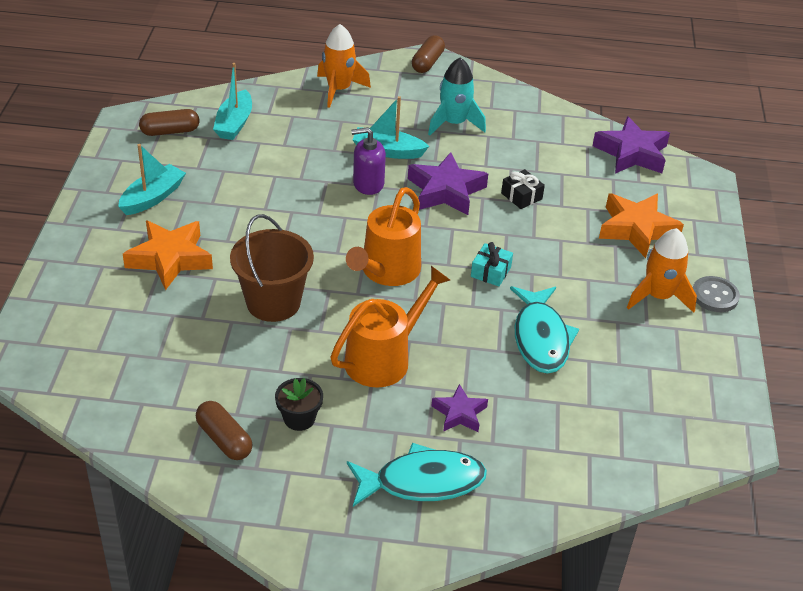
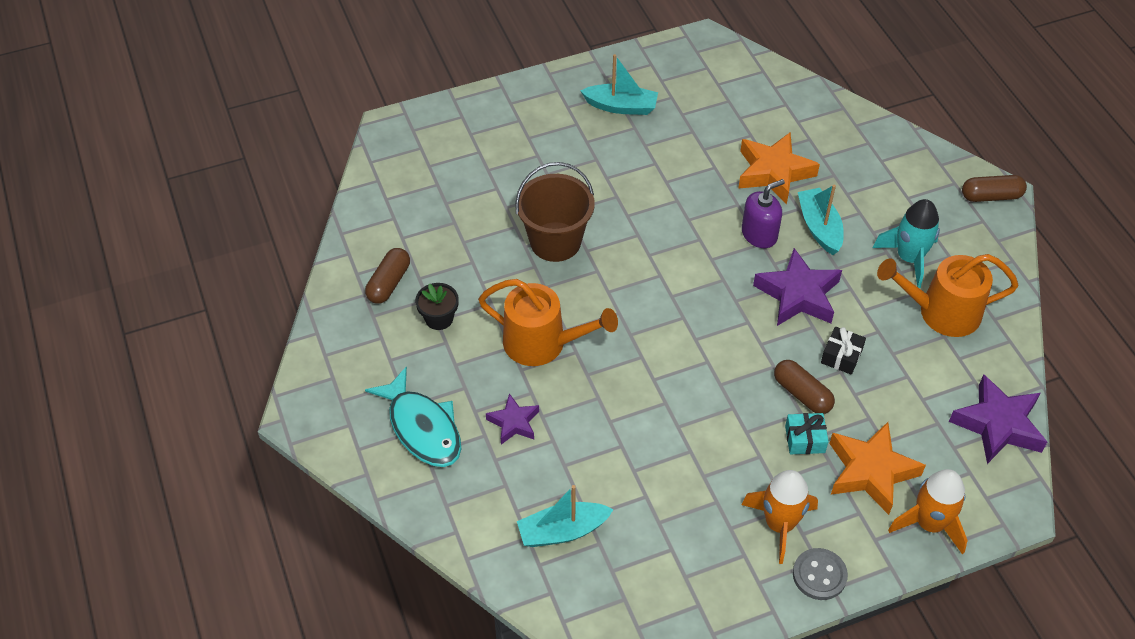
camera: 65 degrees right, 10 degrees up
(170, 131) = (714, 73): brown capsule -> brown capsule (802, 394)
(170, 259) = (557, 154): orange star -> orange star (774, 172)
(234, 123) = (762, 107): turquoise boat -> turquoise boat (562, 531)
(338, 90) = (880, 151): orange rocket -> orange rocket (929, 523)
(368, 184) = (759, 234): purple soap dispenser -> purple soap dispenser turned 90 degrees clockwise
(387, 271) = (651, 299): orange watering can -> orange watering can (941, 312)
(490, 272) = (710, 375): turquoise gift -> turquoise gift (805, 439)
(541, 338) = (648, 447): turquoise fish -> none

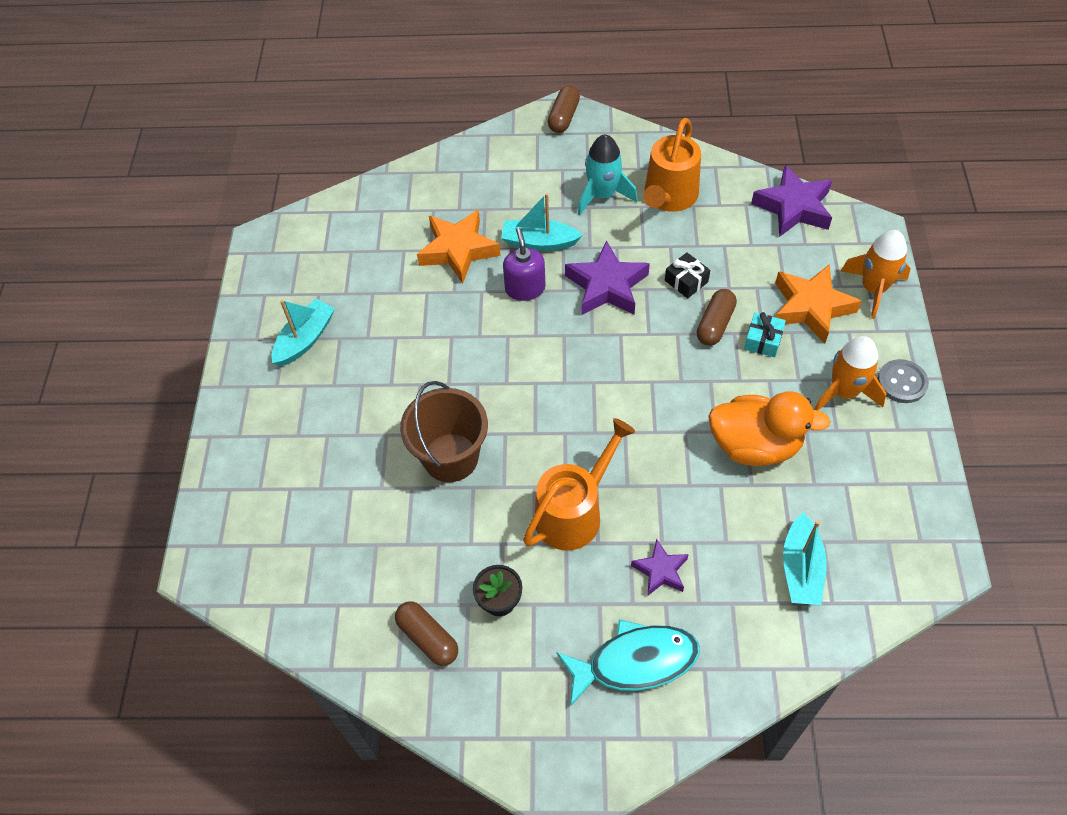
camera: 65 degrees left, 5 degrees up
(678, 462) = (755, 445): none -> orange duck
(802, 394) = (715, 324): brown capsule -> brown capsule turned 45 degrees counterclockwise

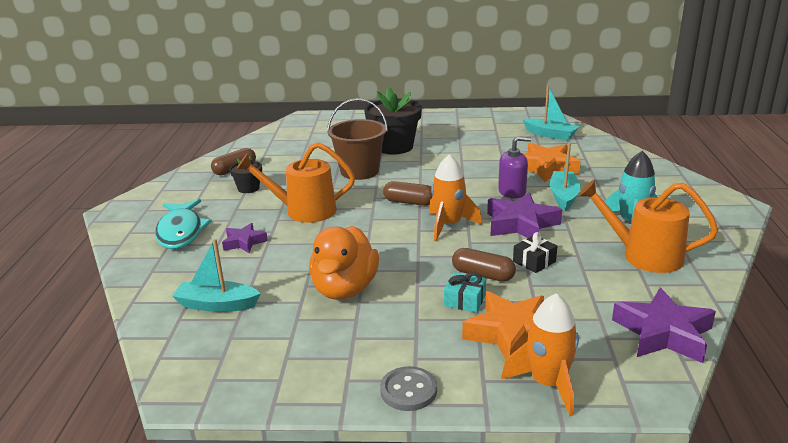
camera: 90 degrees right, 30 degrees down
(305, 339) = (457, 128): turquoise boat -> turquoise boat (550, 135)
(365, 418) = (394, 147): none -> black flower pot
(564, 117) = (727, 205): brown capsule -> brown capsule (409, 202)
(574, 512) = (304, 211): orange watering can -> orange watering can turned 135 degrees clockwise
(844, 392) = (398, 346): orange rocket -> orange rocket (448, 225)

